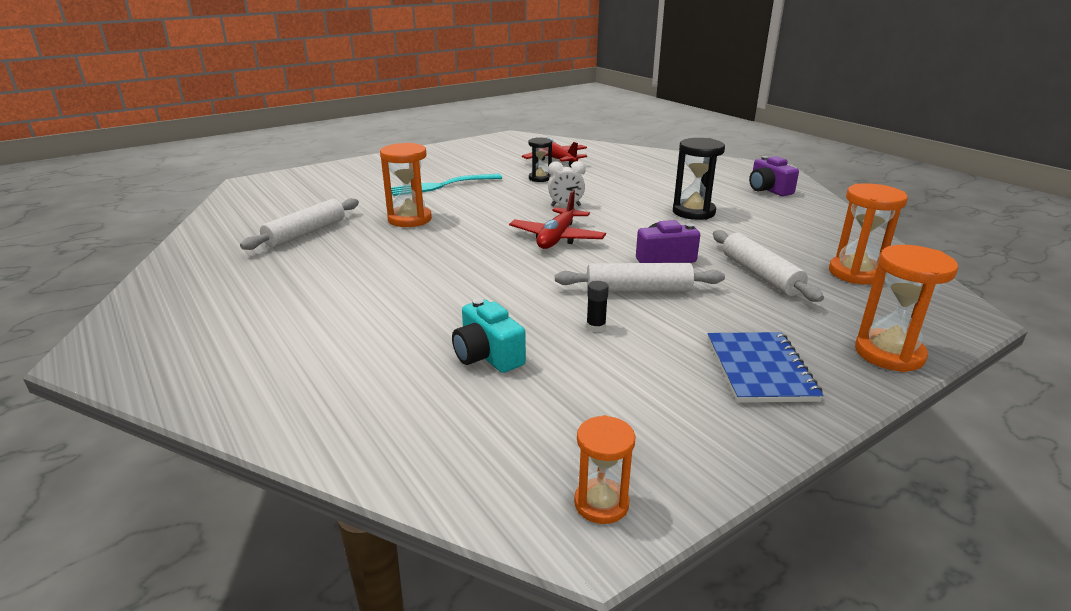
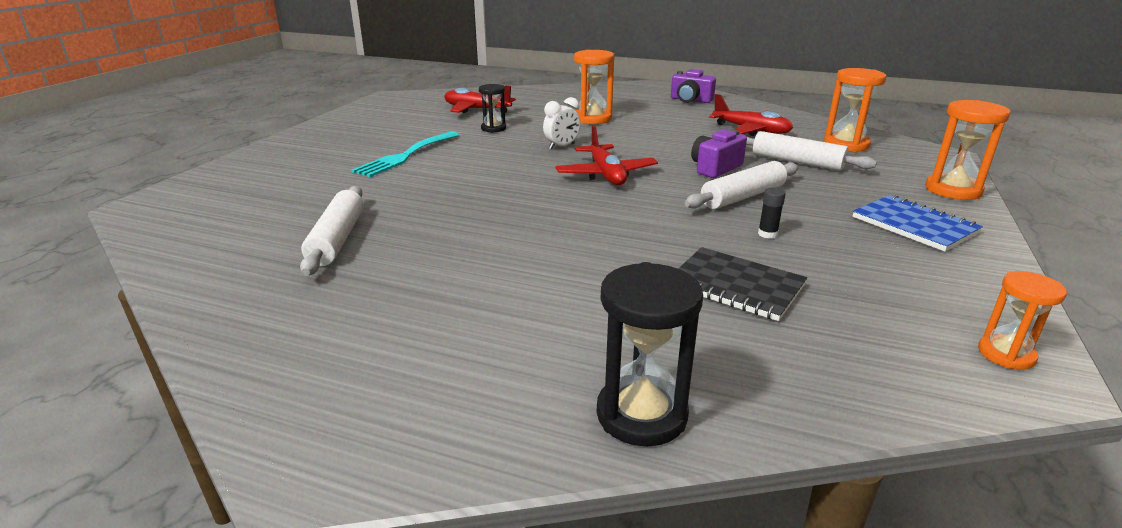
camera: 35 degrees left, 0 degrees up
(410, 219) = (434, 194): orange hourglass -> orange hourglass (592, 119)
(487, 355) = (736, 286): turquoise camera -> black notebook
(693, 212) = (671, 128): black hourglass -> black hourglass (641, 414)
(773, 233) = (751, 130): none -> red plane

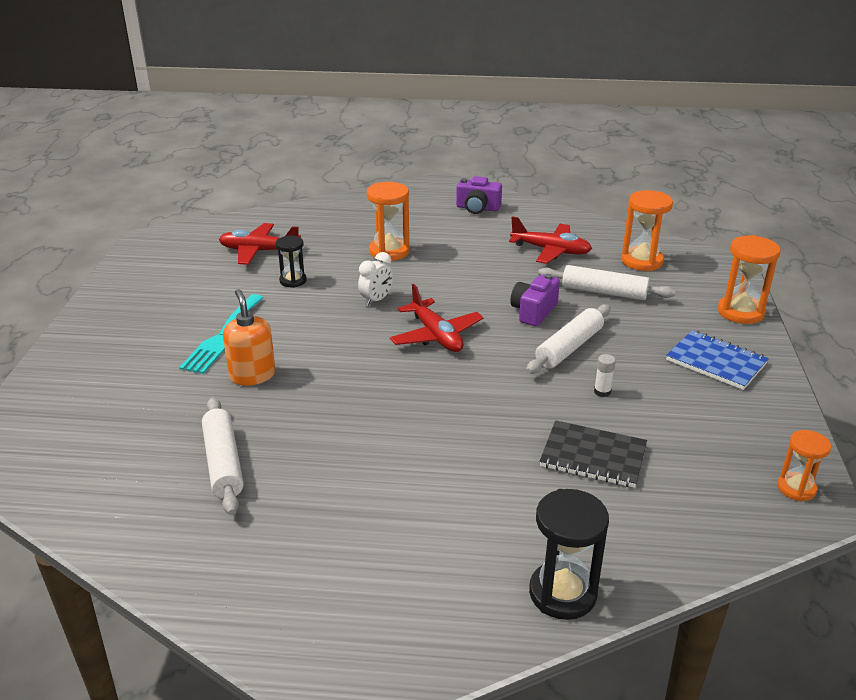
camera: 15 degrees left, 5 degrees up
(412, 182) = (252, 375): none -> orange soap dispenser
(767, 234) = (602, 392): black glue stick -> white glue stick

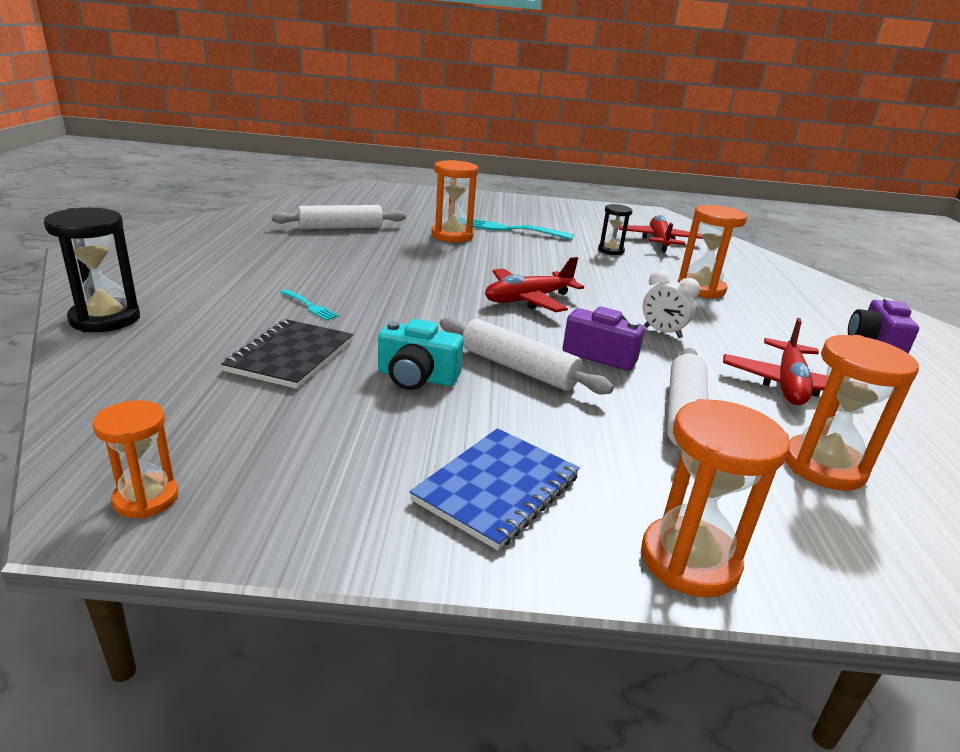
camera: 85 degrees right, 5 degrees down
(252, 375) = (452, 236): orange soap dispenser -> orange hourglass
(376, 300) = (590, 279): white clock -> white clock (662, 332)
(487, 459) = (310, 306): none -> turquoise fork
(602, 392) = (417, 377): white glue stick -> turquoise camera

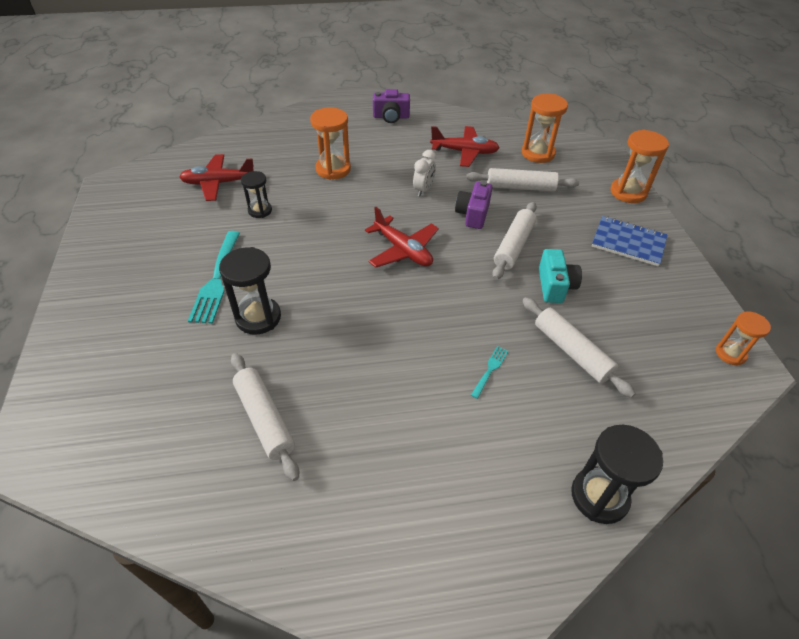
camera: 100 degrees left, 20 degrees up
(291, 356) = (571, 351): black notebook -> white rolling pin
(452, 236) = (258, 317): orange hourglass -> black hourglass

